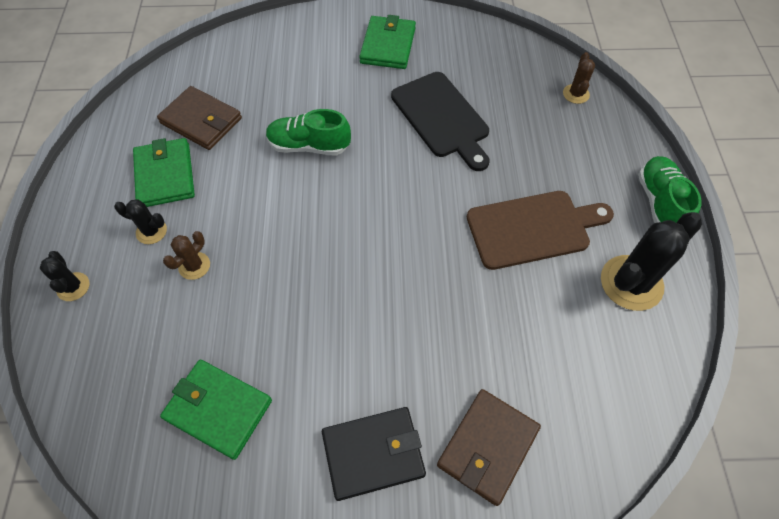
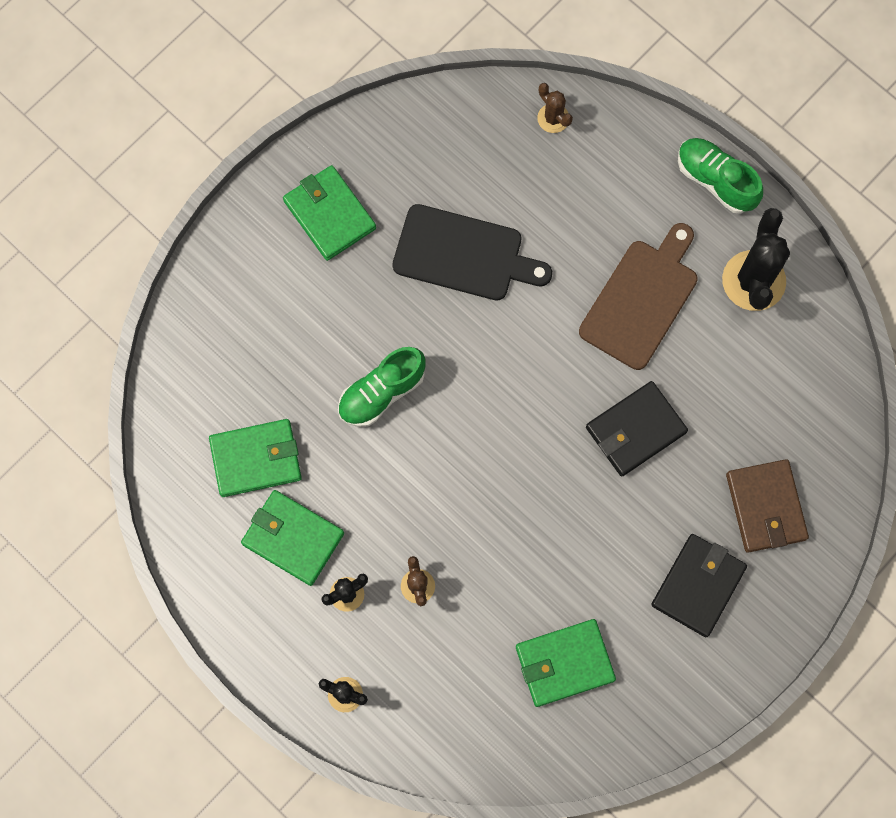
camera: 45 degrees left, 15 degrees up
(201, 121) = (256, 459): brown wallet -> green wallet
(443, 302) = (635, 430): none -> black wallet

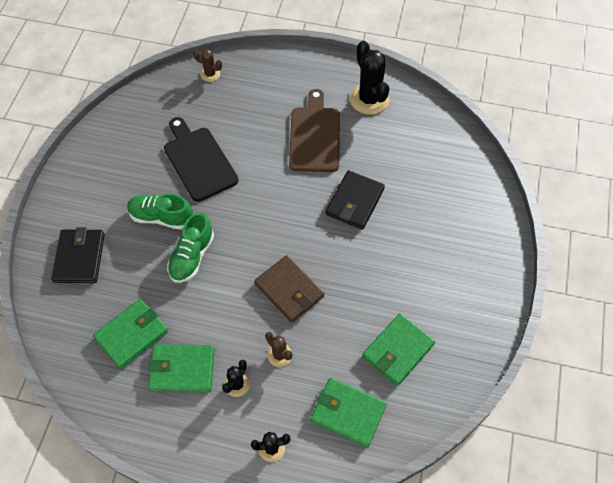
camera: 30 degrees left, 15 degrees down
(329, 215) = (106, 178): green wallet -> green wallet (348, 413)
(463, 254) = (199, 161): black cutting board -> black cutting board turned 105 degrees counterclockwise
(698, 586) = (445, 265): black wallet -> black wallet (79, 258)
(715, 180) = (317, 63): green shoe -> green shoe (161, 217)
(765, 507) = (453, 204): brown wallet -> brown wallet (289, 290)

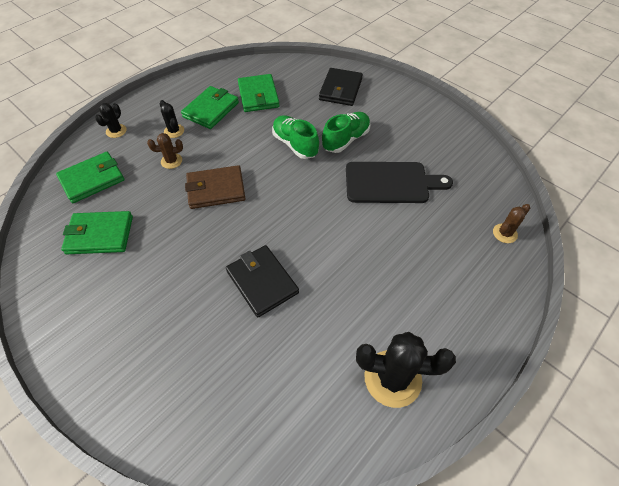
camera: 120 degrees right, 5 degrees down
(79, 258) = (340, 89): black wallet -> black wallet turned 75 degrees clockwise
(315, 136) = (367, 288): brown cutting board -> none
(398, 350) = (100, 235): green wallet -> green wallet turned 75 degrees counterclockwise

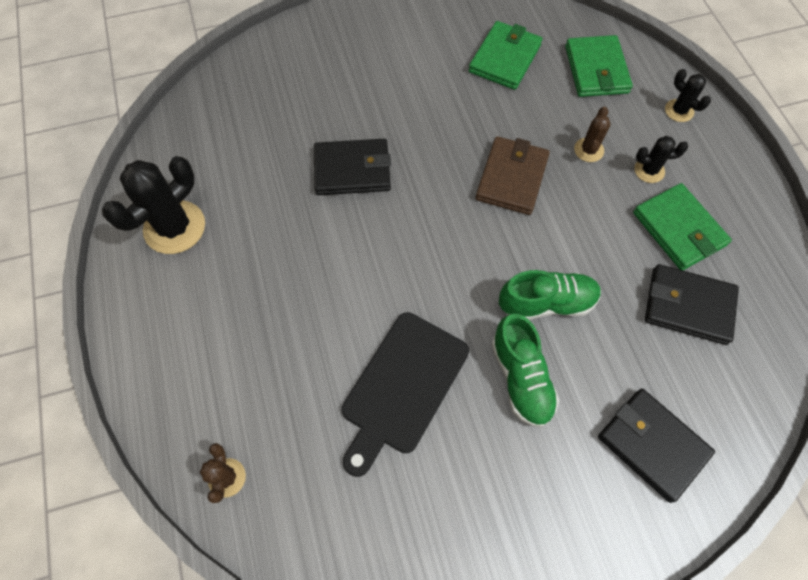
camera: 120 degrees right, 10 degrees up
(258, 95) = (688, 306): green wallet -> black wallet

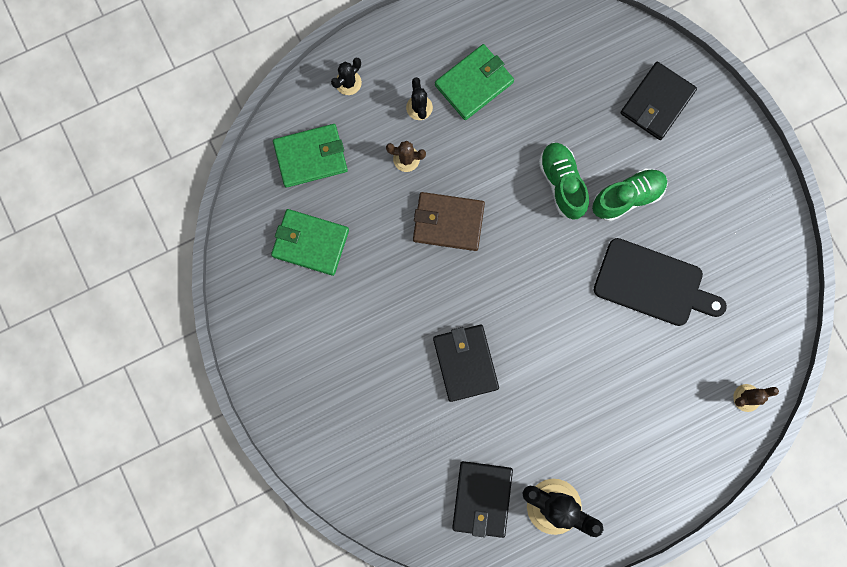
camera: 100 degrees left, 15 degrees up
(688, 306) = (543, 77): black wallet -> black wallet (482, 498)

